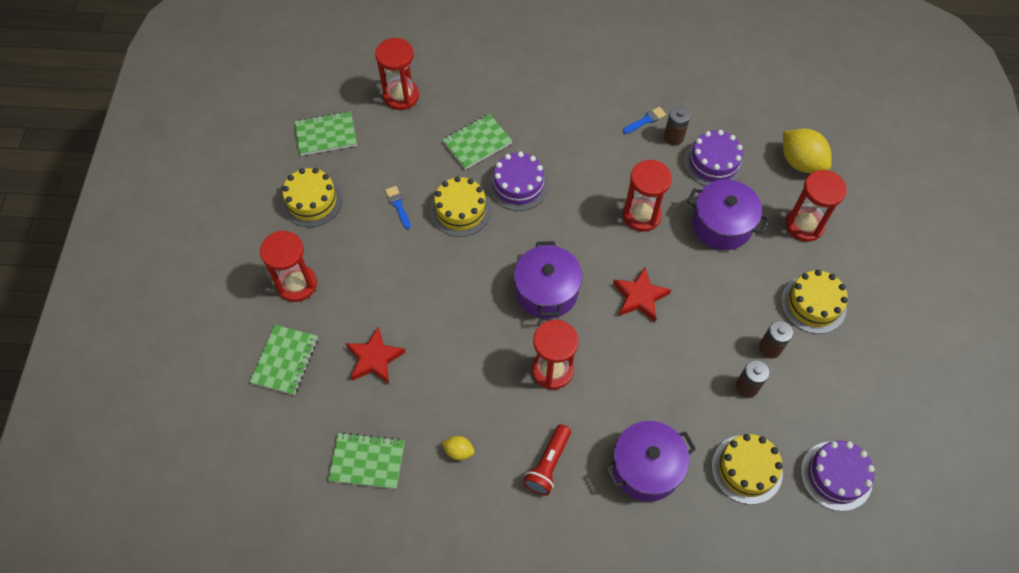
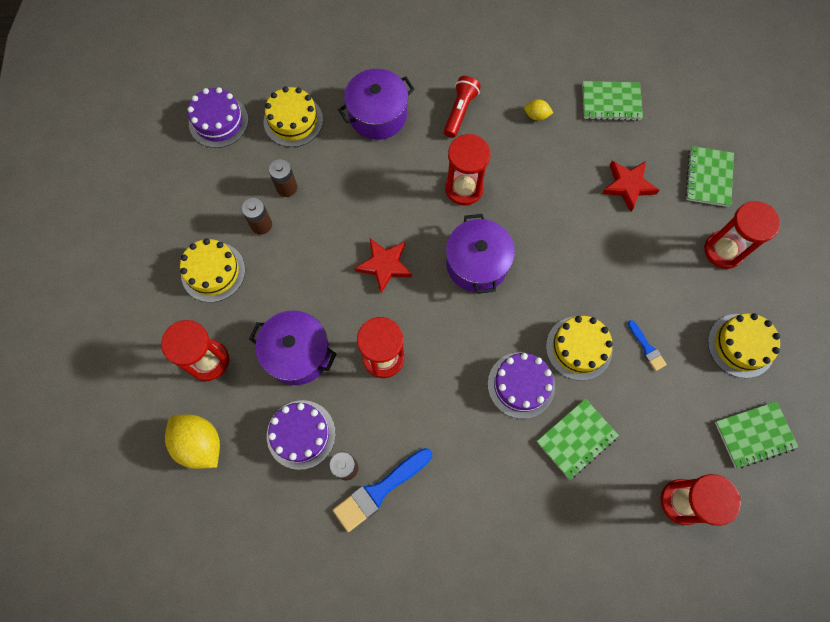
camera: 175 degrees right, 10 degrees up
(645, 120) = (379, 490): blue brush -> blue brush, size x1.90

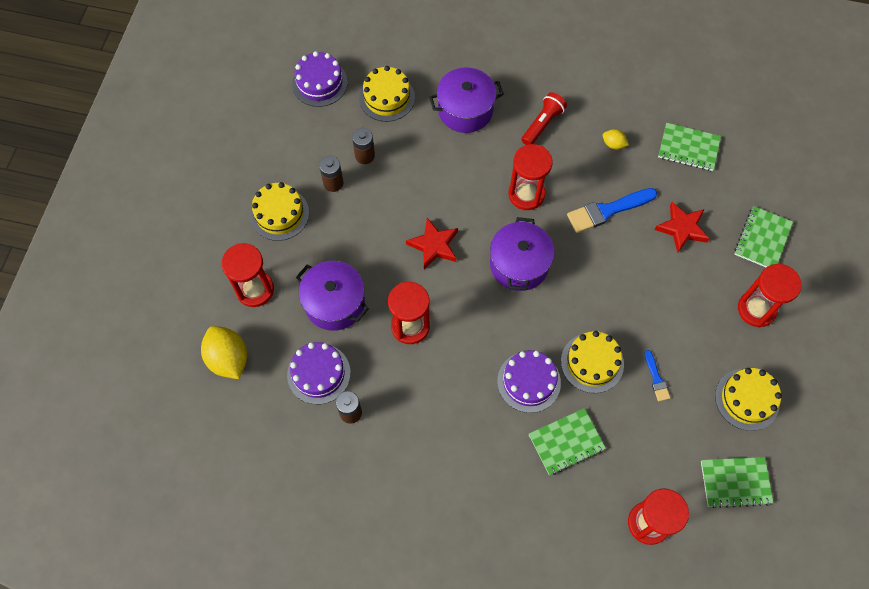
camera: 15 degrees right, 5 degrees down
(379, 490) = (374, 440): blue brush -> blue brush (607, 211)

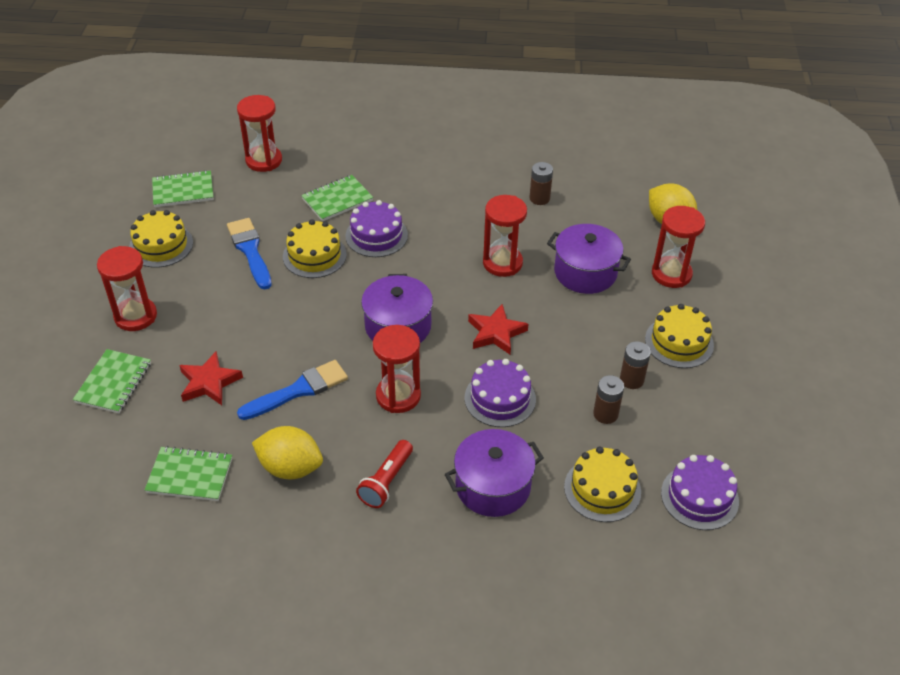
camera: 170 degrees right, 20 degrees down
(318, 373) = (579, 220): purple cake -> purple cake (500, 398)
(613, 144) = (290, 467): yellow lemon -> yellow lemon, size x2.02
(656, 378) = (250, 250): blue brush -> blue brush, size x1.90

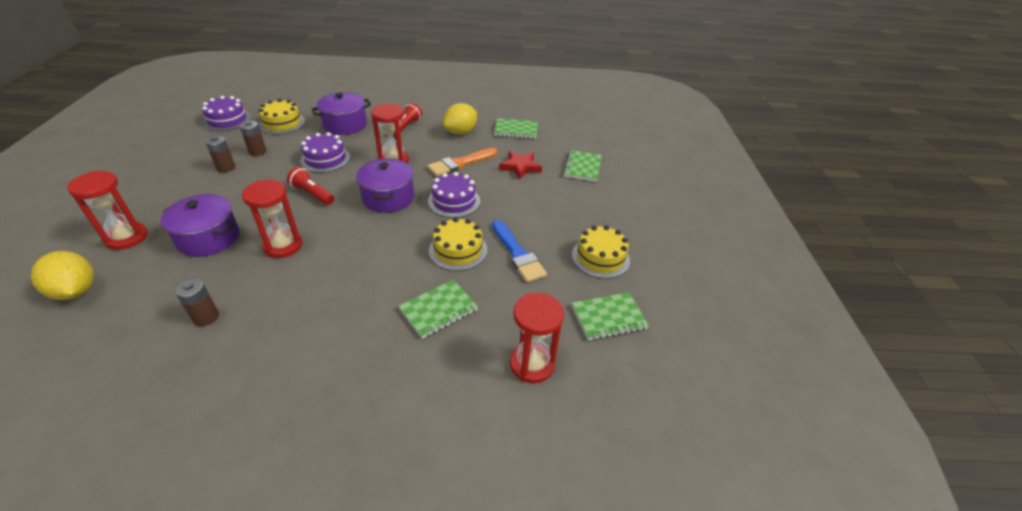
camera: 175 degrees right, 5 degrees down
(135, 316) = (590, 203): red hourglass -> none
(290, 467) = (460, 132): yellow lemon -> yellow lemon turned 60 degrees counterclockwise
(298, 390) = (460, 163): blue brush -> orange brush
(376, 235) = (399, 270): purple cake -> purple cake (454, 201)
(496, 333) = (312, 194): red star -> red flashlight
(679, 342) = (169, 188): yellow cake -> none

